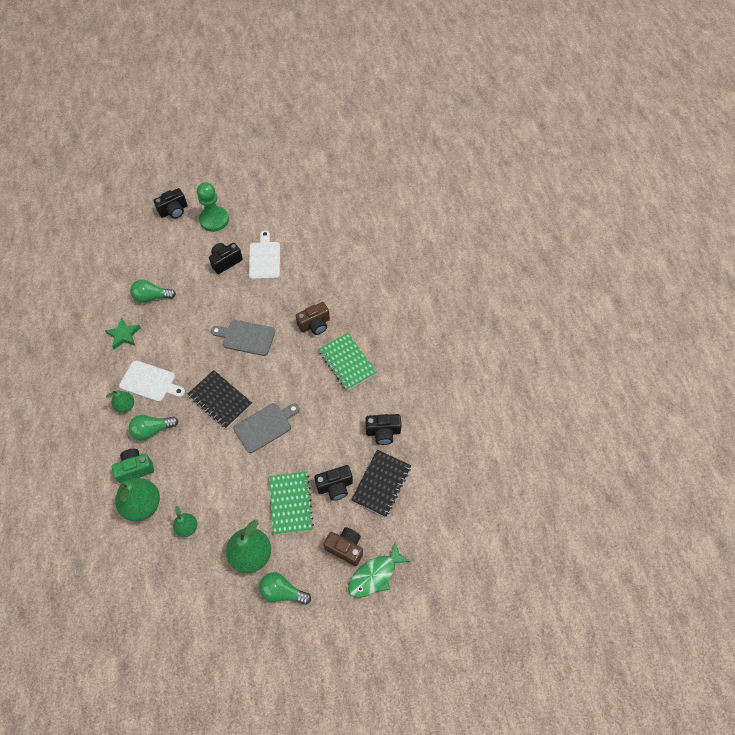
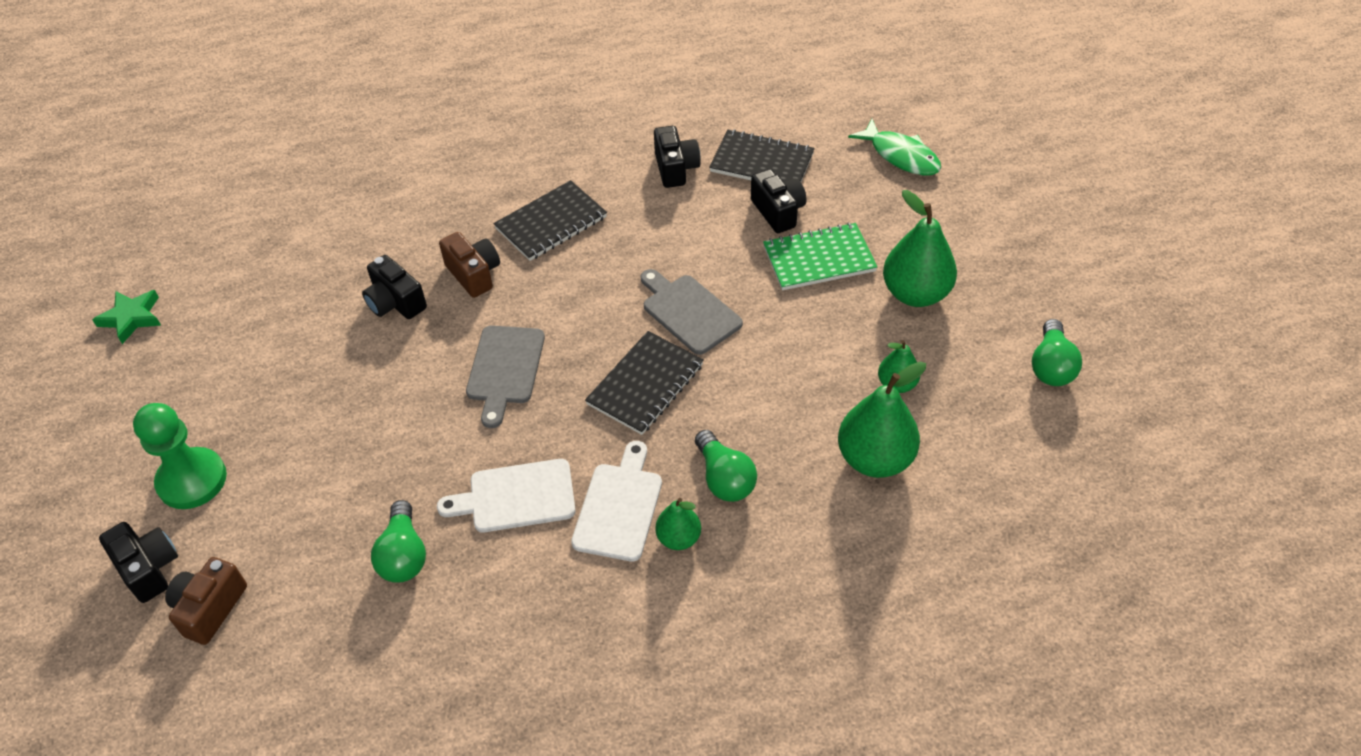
camera: 95 degrees left, 10 degrees down
(124, 335) = (506, 586): green star -> green star (132, 318)
(135, 469) = (809, 487): green camera -> none
(225, 262) = (315, 436): black camera -> black camera (395, 302)
(264, 259) = (313, 371): white cutting board -> white cutting board (516, 497)
(282, 592) = (959, 249): green light bulb -> green light bulb (1051, 366)
(345, 548) = (871, 189): brown camera -> brown camera (210, 608)
(347, 362) = (551, 223): green notebook -> black notebook

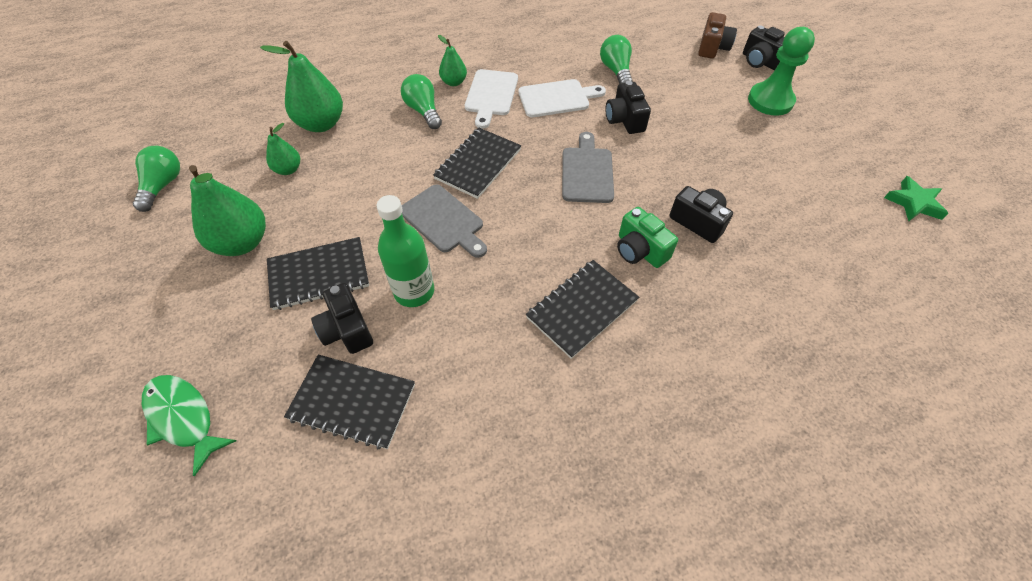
camera: 175 degrees right, 5 degrees up
(474, 274) = (640, 250): brown camera -> green camera
(676, 168) = (454, 389): black camera -> black camera (624, 120)
(717, 241) = (414, 291): none -> green bottle
(819, 259) = (319, 275): green notebook -> black notebook

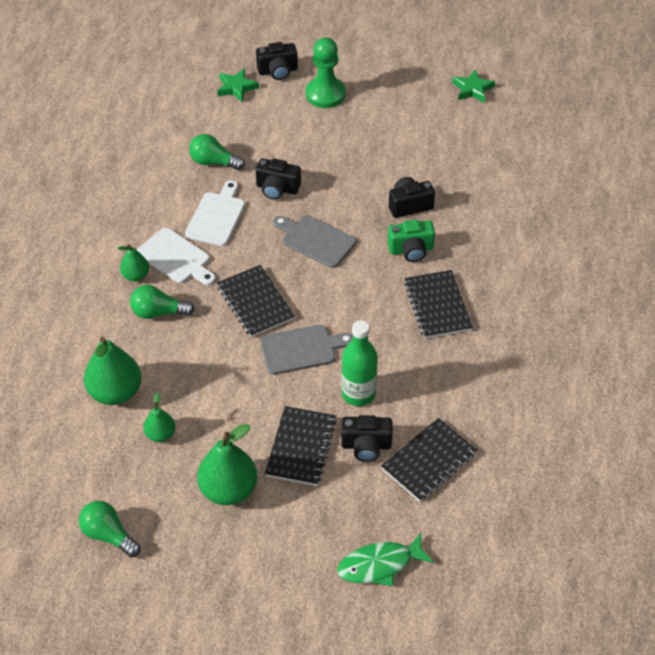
camera: 60 degrees left, 5 degrees down
(712, 48) = (236, 87): brown camera -> green star

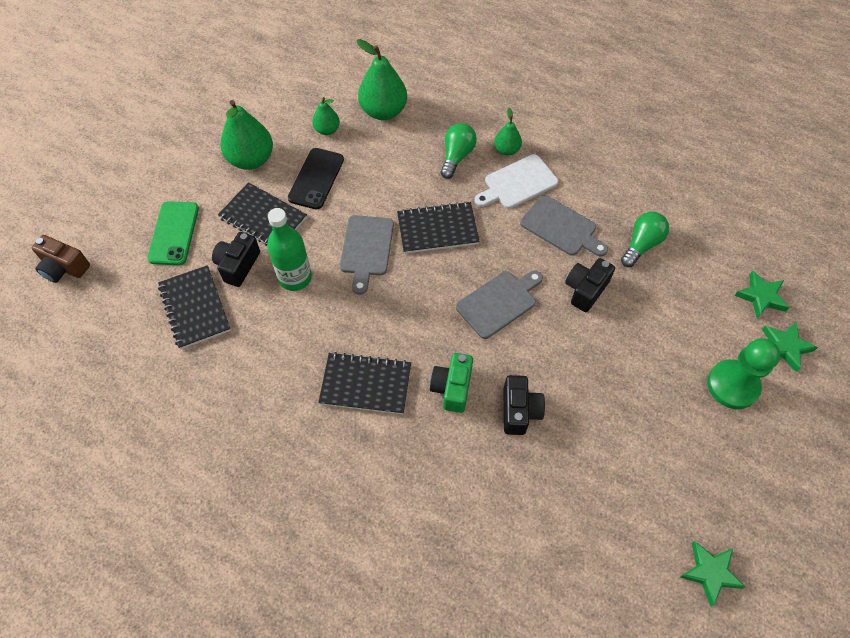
camera: 110 degrees right, 10 degrees up
(108, 535) = (255, 82): green light bulb -> none
(216, 217) = (561, 227): white cutting board -> grey cutting board
(232, 420) = (316, 179): none -> black phone
(278, 71) = (785, 347): black camera -> green star
(354, 520) = (174, 233): none -> green phone
(379, 565) = (124, 237): green fish -> none
(441, 603) = (64, 268): none -> brown camera

